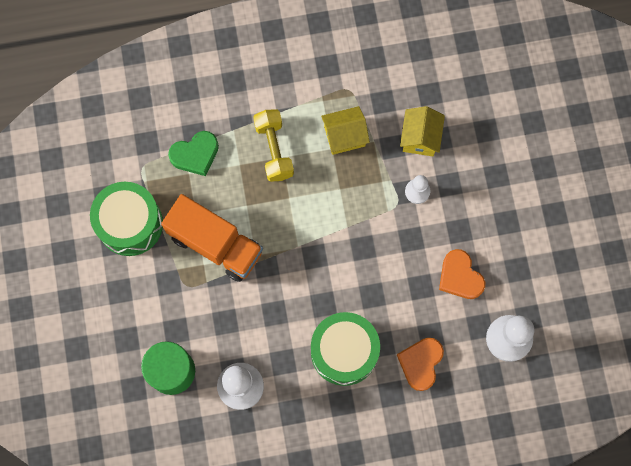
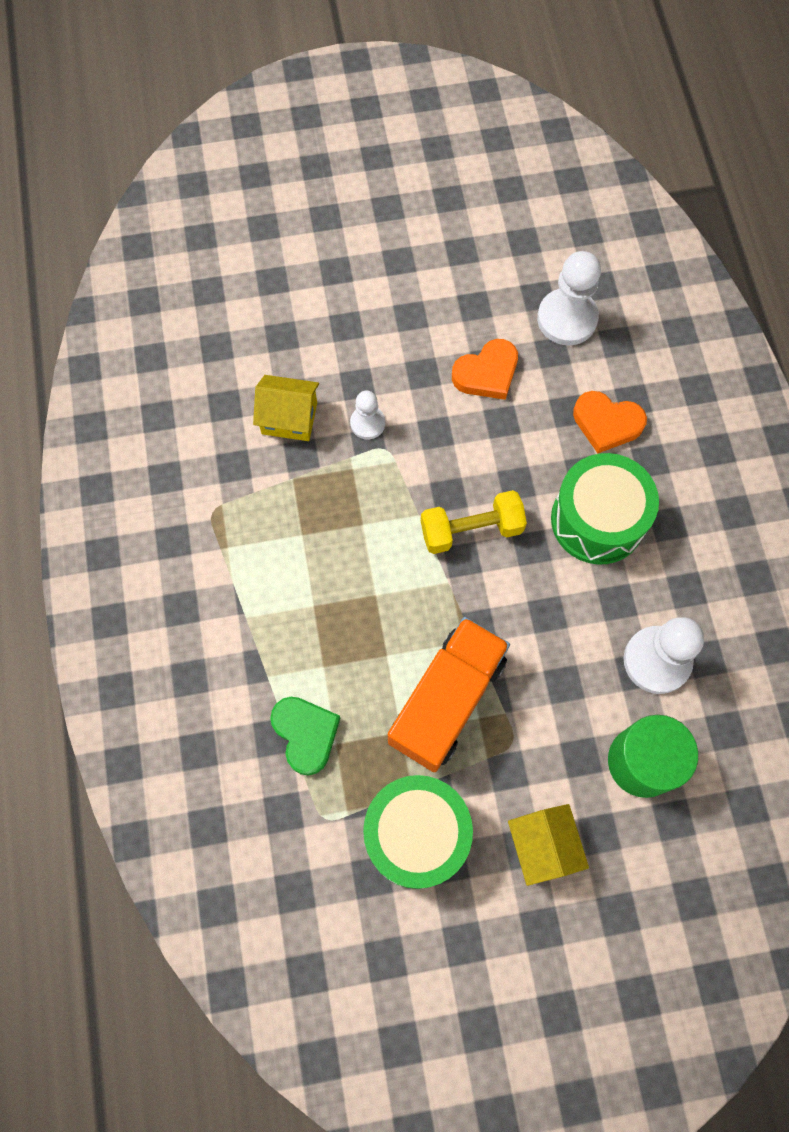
camera: 90 degrees left, 5 degrees down
(274, 150) = (301, 616): yellow dumbbell -> yellow dumbbell (471, 530)
(344, 136) = (283, 518): yellow house -> yellow house (542, 846)

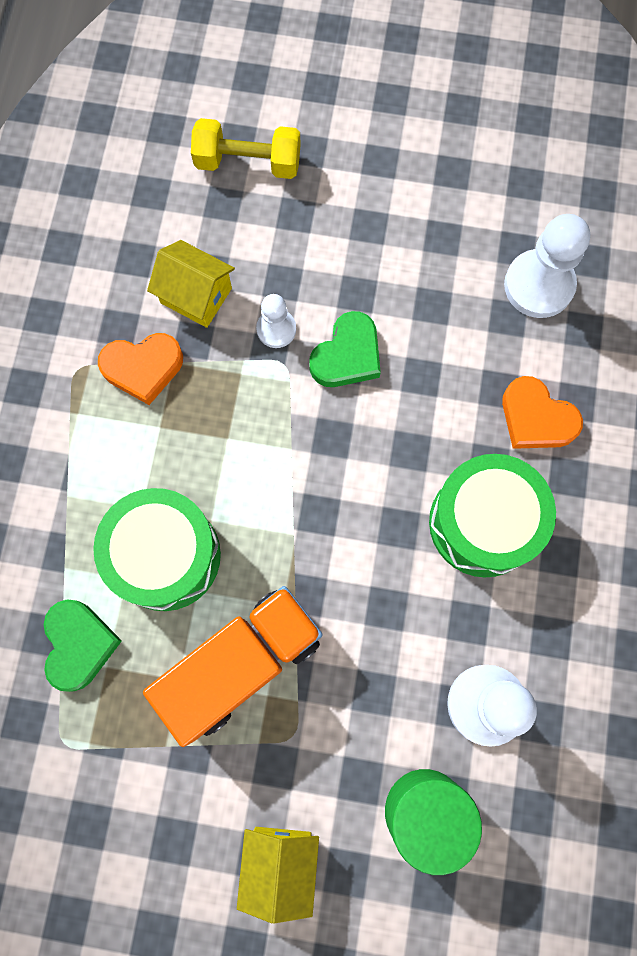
camera: 20 degrees right, 5 degrees up
(416, 834) = (151, 797): green drum -> green drum (166, 556)
(434, 425) = (347, 355): none -> green heart
(471, 530) = (341, 485): yellow dumbbell -> yellow dumbbell (248, 162)
(487, 373) = (426, 317): orange heart -> orange heart (143, 368)

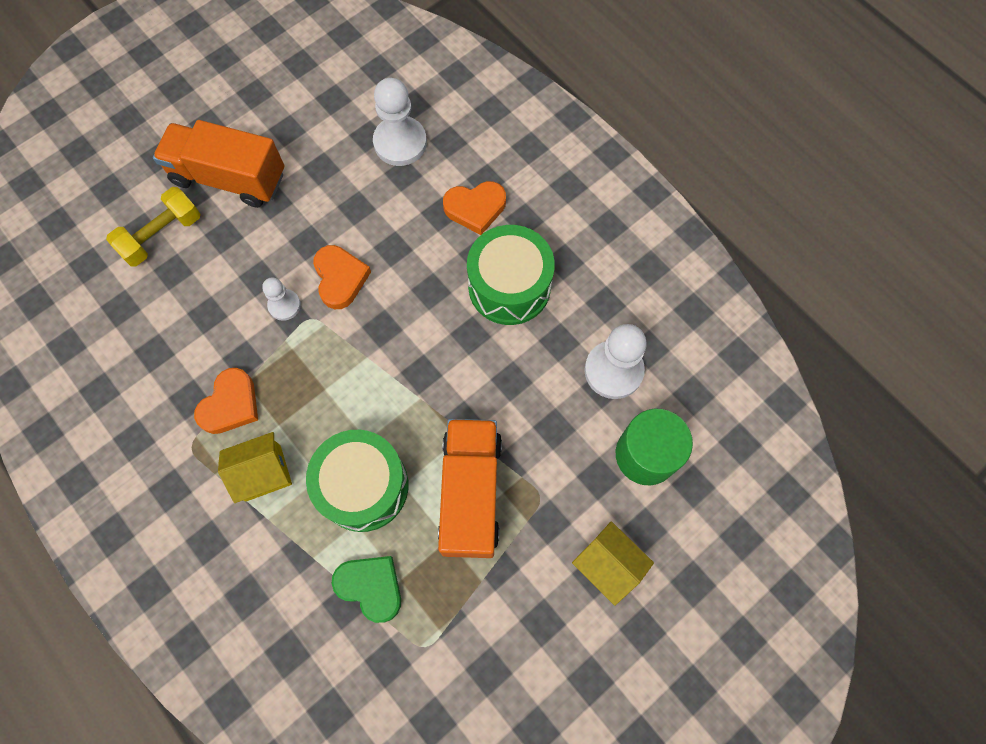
camera: 50 degrees left, 5 degrees down
(196, 295) = (216, 335): yellow house -> yellow house (263, 473)
(347, 355) = (340, 278): green heart -> orange heart
(356, 166) = (229, 178): none -> orange truck

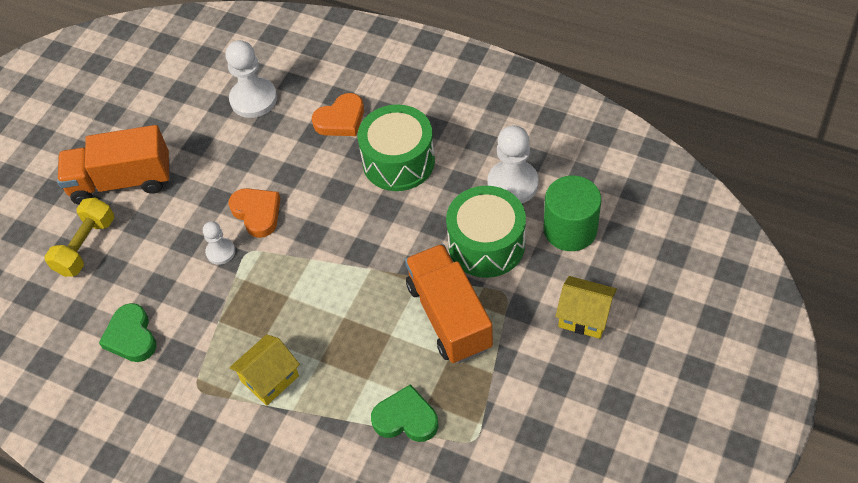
camera: 20 degrees left, 15 degrees down
(157, 358) = (131, 336): none -> green heart
(230, 404) = (214, 342): orange heart -> none
(363, 486) = (359, 350): green drum -> green drum (486, 244)

